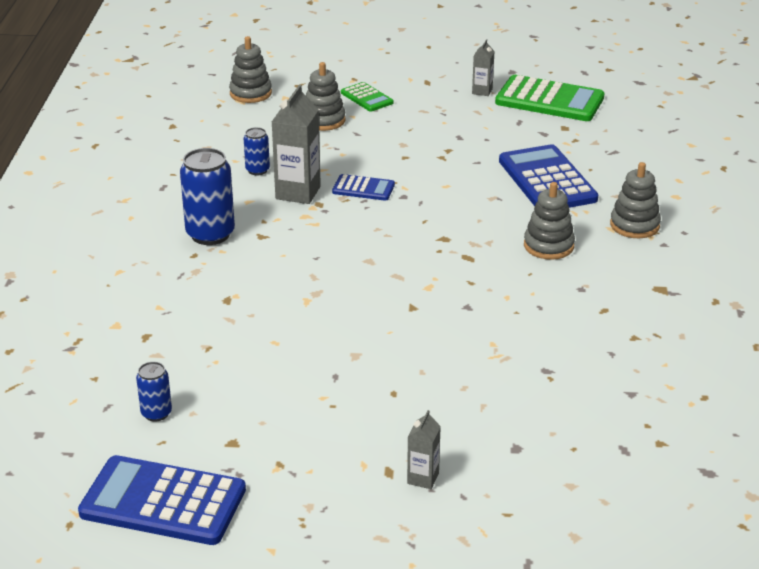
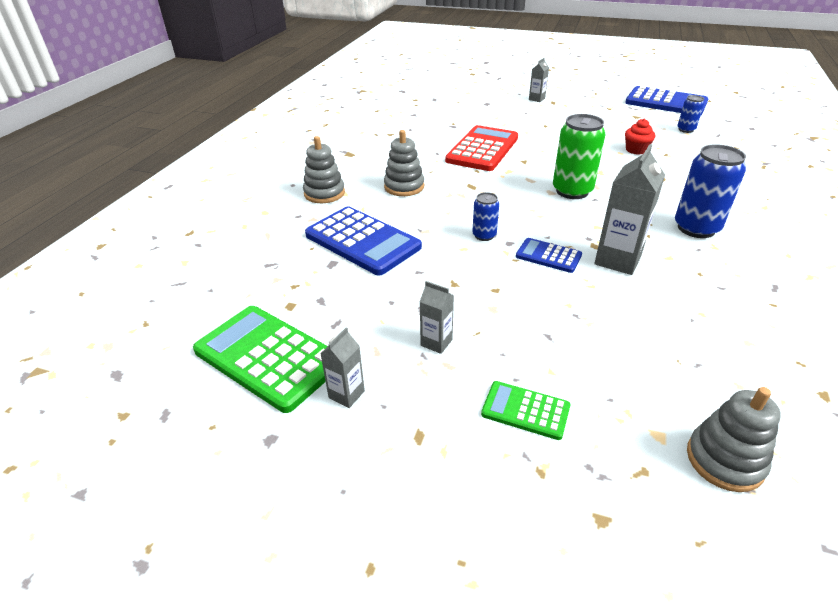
camera: 165 degrees left, 5 degrees up
(250, 351) = (636, 150): none -> red cupcake
(257, 170) = (669, 295): blue can -> blue can (484, 235)
(323, 120) = (593, 368): grey stacking toy -> none
(343, 265) = (572, 191): none -> green can
(366, 98) = (525, 410): green calculator -> green calculator turned 45 degrees counterclockwise
(437, 120) = (436, 342): none -> grey carton
(477, 322) = (482, 149): none -> red calculator
(547, 180) = (362, 241): blue calculator -> blue calculator turned 45 degrees counterclockwise

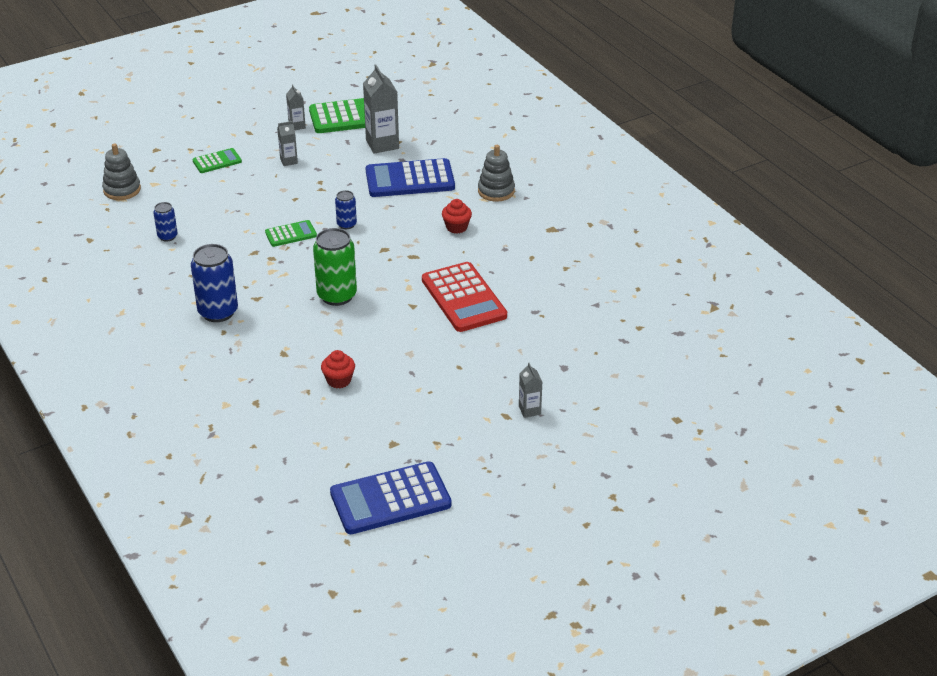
camera: 130 degrees right, 0 degrees up
(404, 187) = (456, 227): grey stacking toy -> red cupcake
(548, 256) = (291, 234): blue calculator -> green calculator
(617, 260) = (247, 255): grey carton -> grey carton (382, 144)
(685, 130) = (323, 448): blue can -> blue can (167, 236)

